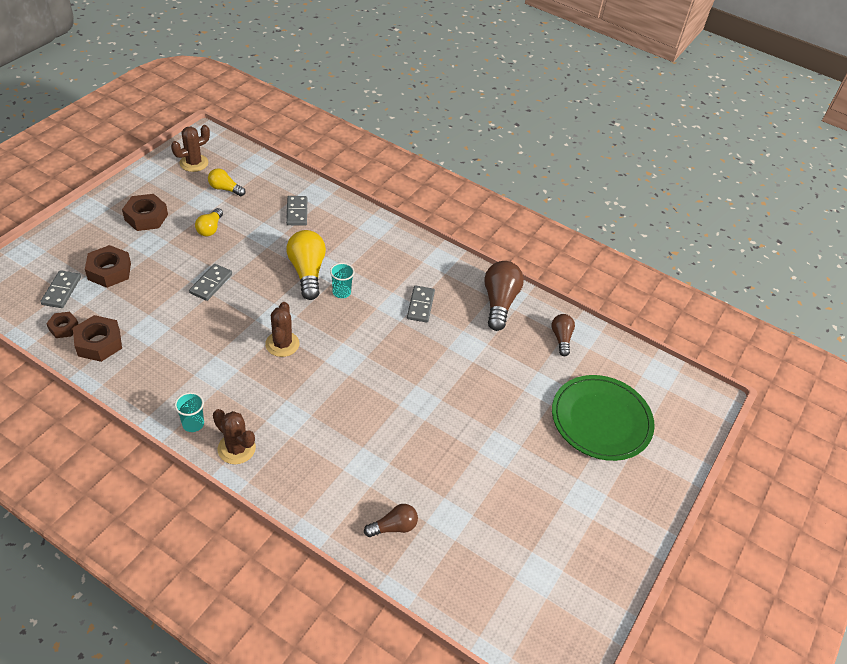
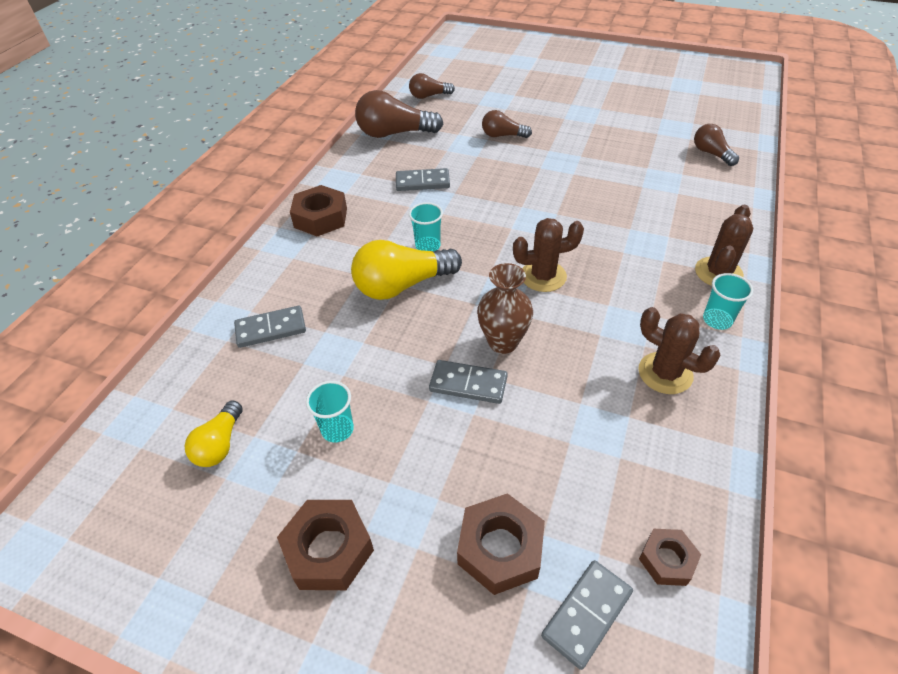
camera: 95 degrees left, 0 degrees up
(61, 291) = (586, 614): grey domino -> grey domino turned 45 degrees counterclockwise
(99, 343) = (665, 486): brown nut -> brown nut (321, 218)
(194, 163) = (135, 529): brown cactus -> brown cactus (665, 373)
(210, 228) = (337, 429): yellow light bulb -> turquoise cup
(234, 307) = (503, 342): none -> brown vase
(475, 373) = (502, 135): none -> brown light bulb
(601, 420) = (515, 71): green plate -> none

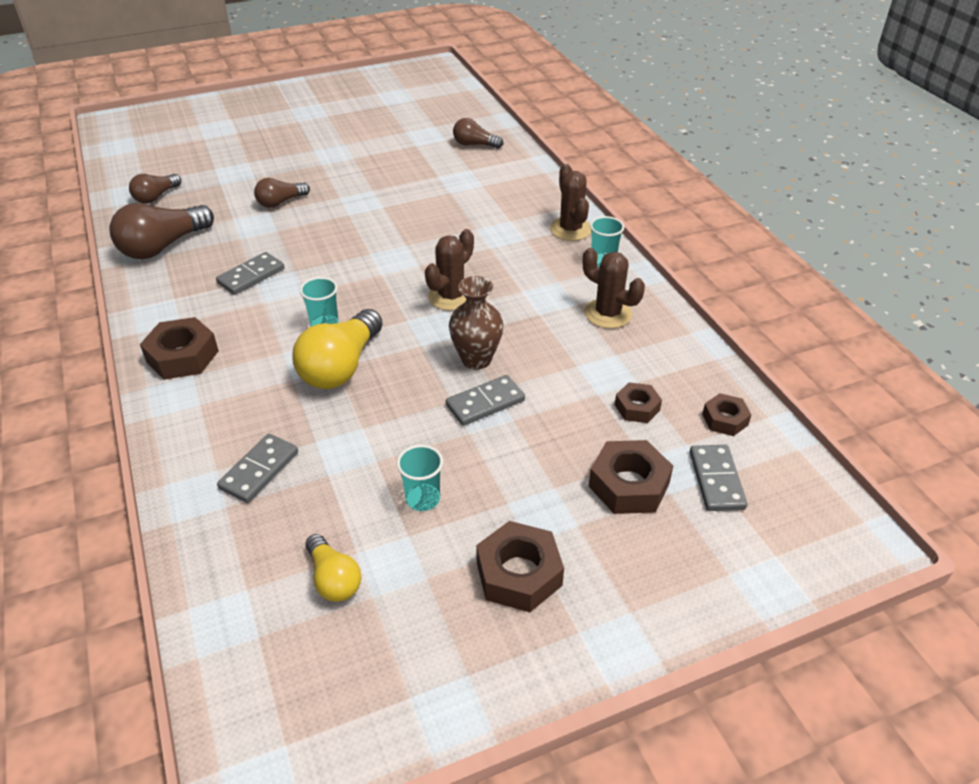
camera: 45 degrees left, 5 degrees down
(591, 481) = (637, 407): none -> brown nut
(665, 373) = (608, 314): brown cactus -> brown cactus turned 45 degrees clockwise

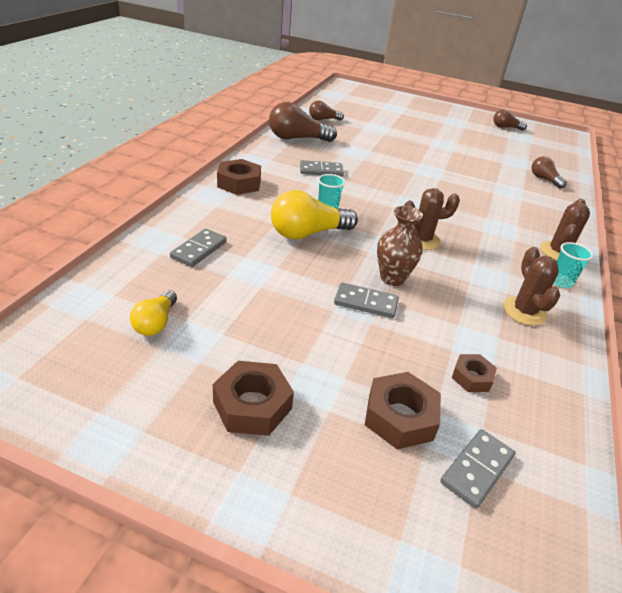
camera: 40 degrees right, 5 degrees down
(259, 470) = (199, 250): grey domino -> grey domino turned 45 degrees counterclockwise
(280, 202) = (382, 150): brown light bulb -> brown light bulb (505, 127)
(423, 499) = (257, 322): turquoise cup -> none
(725, 419) = (539, 437): brown nut -> none

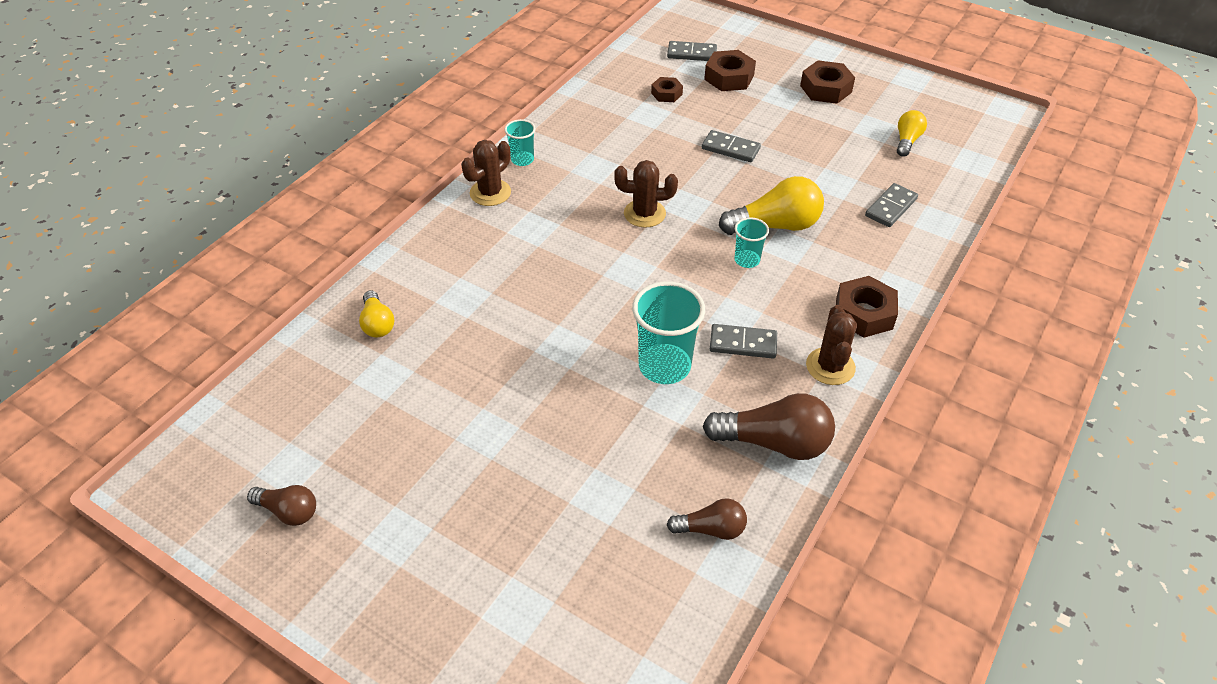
camera: 165 degrees left, 10 degrees up
(365, 163) = (664, 366): none -> turquoise cup
(392, 278) = (697, 170): brown vase -> none
(476, 469) = (691, 54): grey domino -> grey domino turned 45 degrees clockwise
(524, 311) = (586, 135): brown cactus -> brown cactus (830, 366)
(544, 179) = (377, 323): brown light bulb -> yellow light bulb

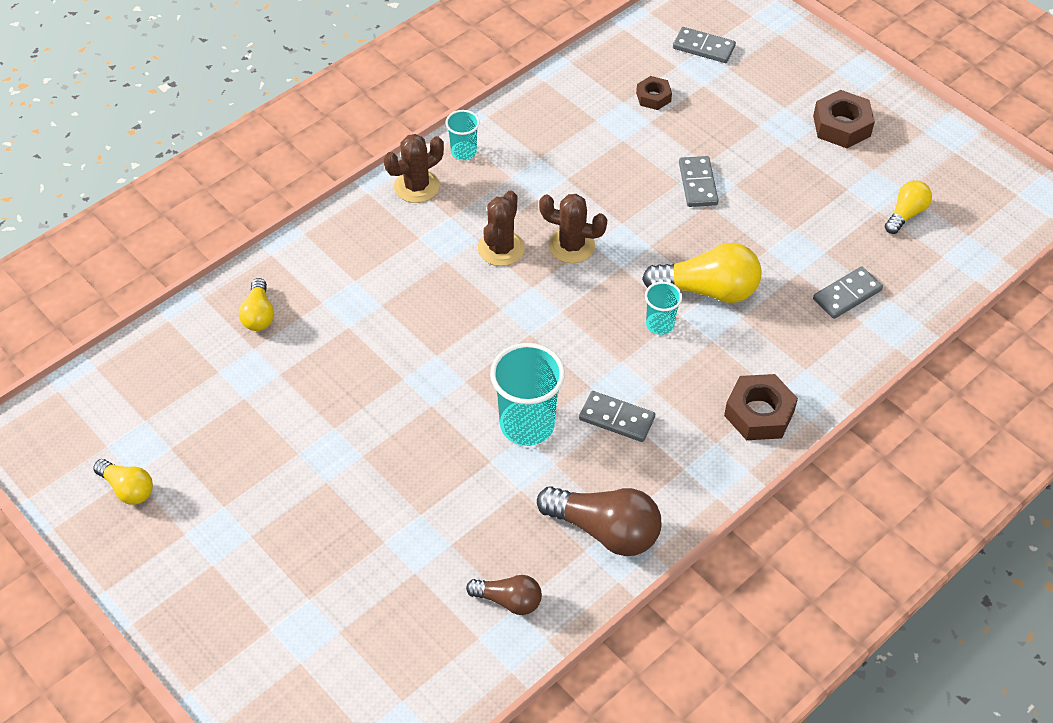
camera: 15 degrees right, 5 degrees up
(288, 511) = (128, 489): brown light bulb -> yellow light bulb
(729, 77) = (734, 88): brown nut -> none
(730, 149) = (697, 184): grey domino -> grey domino turned 45 degrees clockwise
(830, 366) = (697, 464): brown cactus -> brown cactus (501, 248)

